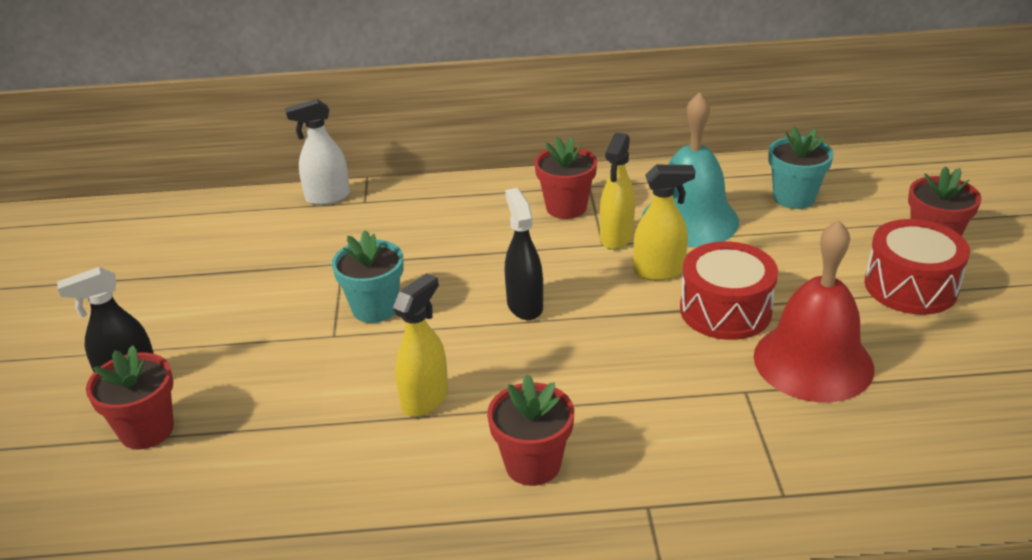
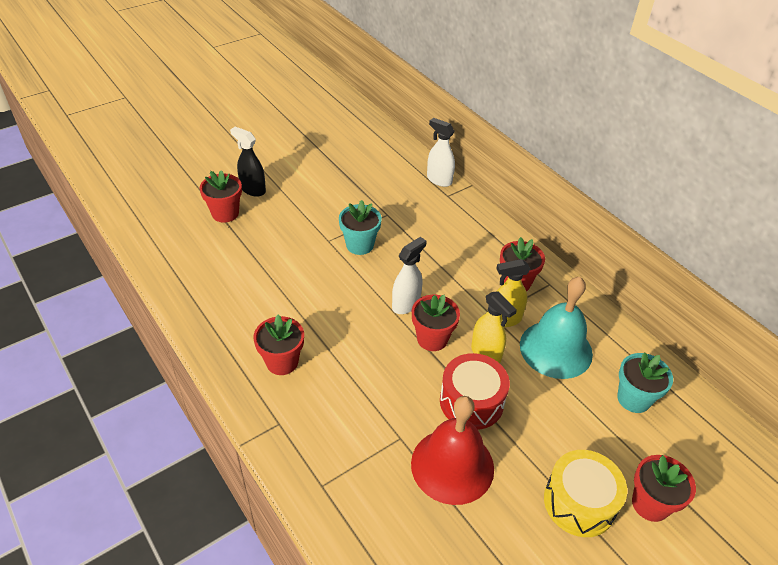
camera: 55 degrees right, 10 degrees up
(425, 399) = (303, 298): yellow spray bottle -> none
(524, 305) = (406, 304): black spray bottle -> white spray bottle
(602, 305) = (432, 339): none -> red flower pot
(910, 286) = (579, 502): red drum -> yellow drum

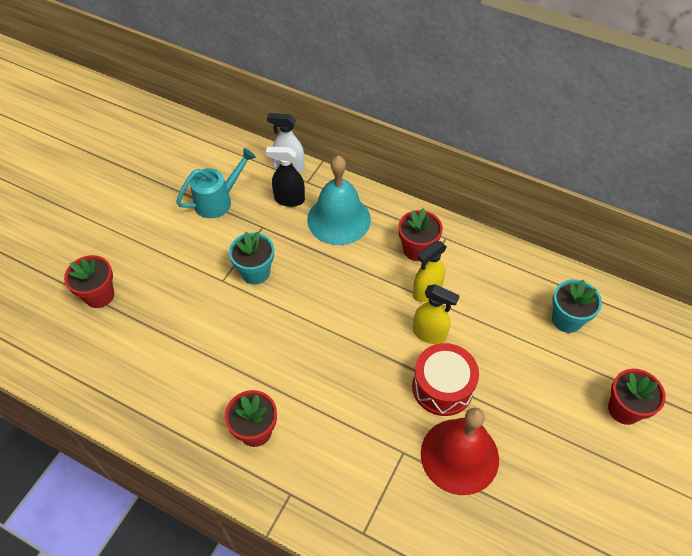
camera: 25 degrees left, 10 degrees up
(253, 189) = (111, 255): black spray bottle -> black spray bottle (289, 199)
(363, 182) = (218, 200): none -> turquoise watering can
(406, 304) = (334, 316): white spray bottle -> none
(432, 339) = (376, 341): red flower pot -> none
(556, 349) = (483, 301): turquoise bell -> turquoise bell (339, 219)
(579, 502) = (573, 436): yellow drum -> none

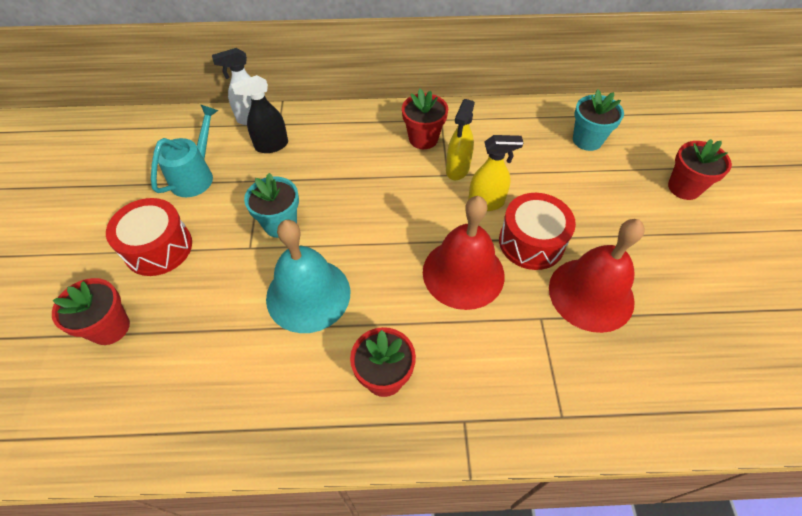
camera: 30 degrees left, 0 degrees up
(160, 249) = (158, 248): none -> red drum
(339, 219) = (332, 143): turquoise bell -> turquoise bell (308, 294)
(367, 383) = (463, 273): none -> red bell

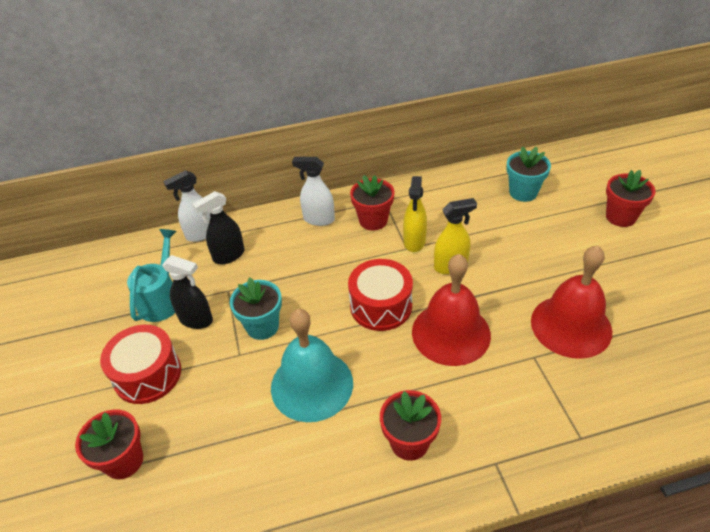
camera: 10 degrees left, 10 degrees down
(220, 203) = (196, 320): none -> black spray bottle
(370, 126) = (318, 219): none -> white spray bottle
(531, 242) = (503, 292): red drum -> red drum (381, 306)

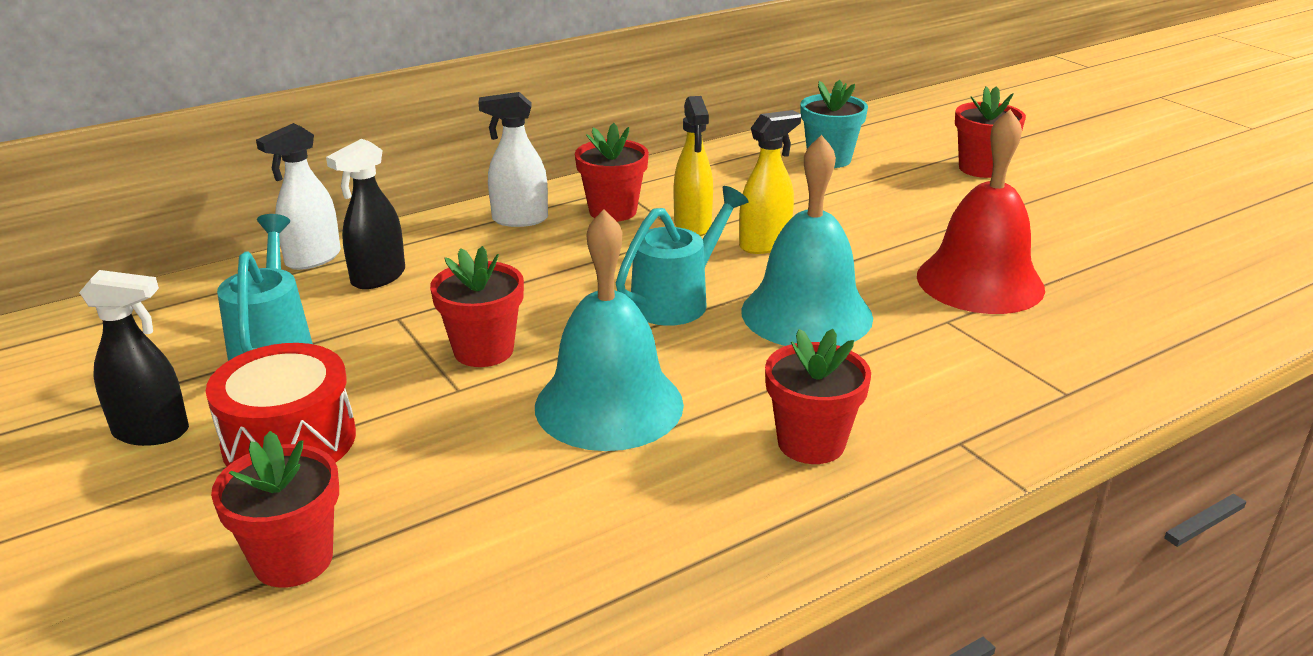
camera: 20 degrees left, 15 degrees down
(196, 320) = (354, 360): black spray bottle -> black spray bottle (152, 432)
(262, 326) = (483, 350): turquoise flower pot -> red flower pot
(381, 306) = (677, 300): red drum -> turquoise watering can
(451, 333) = (806, 314): red bell -> turquoise bell

